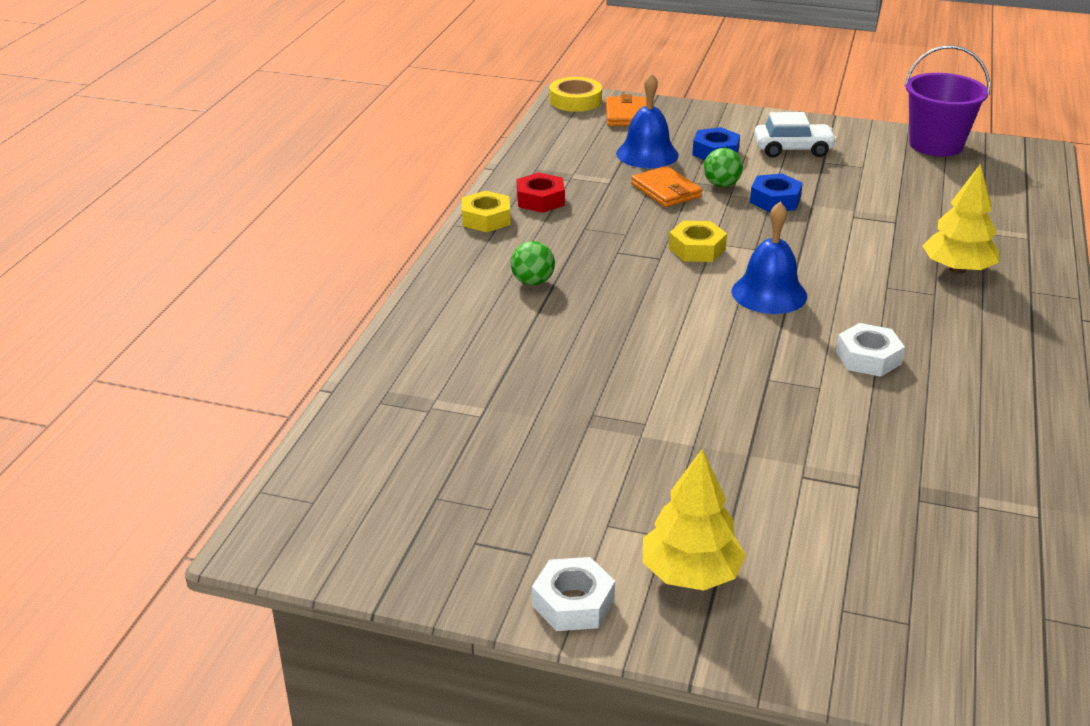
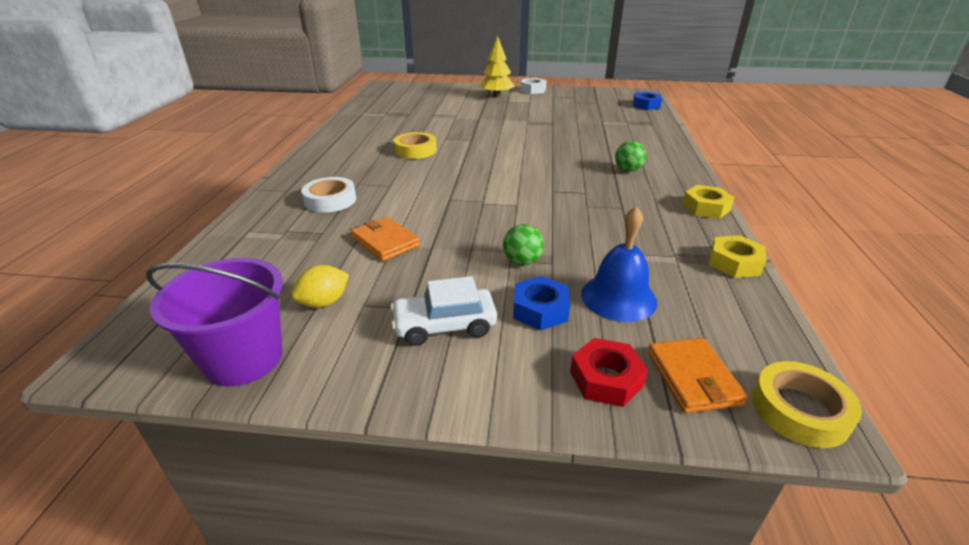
camera: 170 degrees right, 0 degrees up
(540, 200) = (680, 228): red nut -> red nut (606, 379)
(666, 190) = (574, 249): orange wallet -> orange wallet (385, 241)
(697, 249) = (527, 199): yellow nut -> yellow nut (734, 263)
(769, 293) = (471, 175): blue bell -> none
(775, 200) = (467, 248): blue nut -> blue nut (646, 105)
(868, 358) = (415, 150): white nut -> yellow tape
(897, 170) = (324, 302): none -> yellow lemon
(957, 269) = (330, 200): yellow tree -> white tape

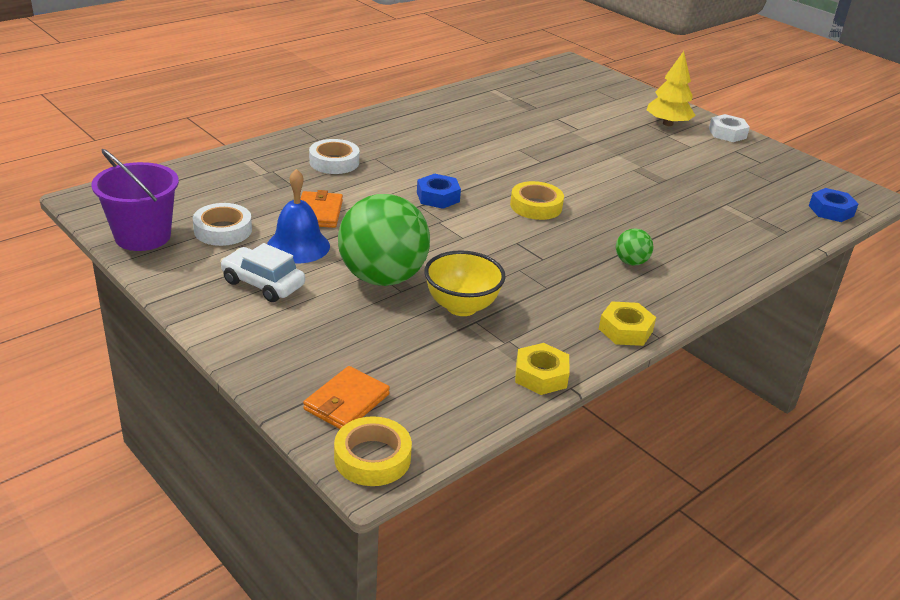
camera: 40 degrees right, 0 degrees up
(324, 302) = (223, 230): yellow lemon -> white tape
(415, 150) = (471, 149): yellow tape -> yellow tape (536, 206)
(522, 261) = (382, 277): green ball -> green ball, size x2.31
(540, 309) = (334, 311): blue nut -> blue nut (438, 197)
(606, 379) = (296, 367): red nut -> none
(607, 249) = (461, 307): none -> yellow bowl
(618, 297) = (399, 337): blue bell -> blue bell (298, 246)

